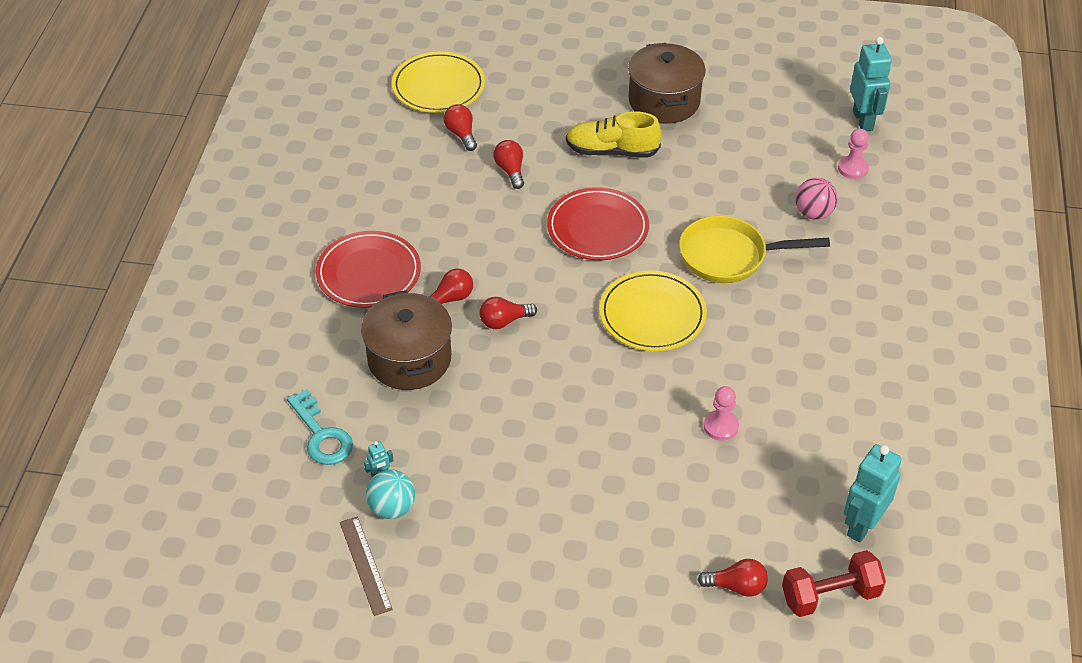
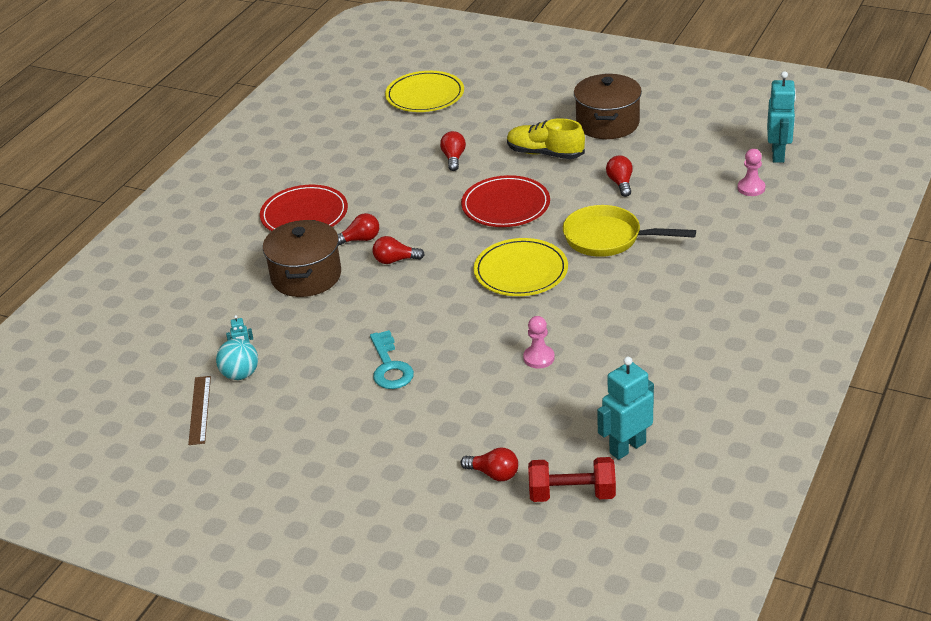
camera: 20 degrees right, 10 degrees down
(321, 435) = (211, 318): turquoise key -> turquoise key (390, 366)
(461, 134) = (426, 129): red light bulb -> red light bulb (620, 183)
(813, 213) = (698, 216): pink ball -> none

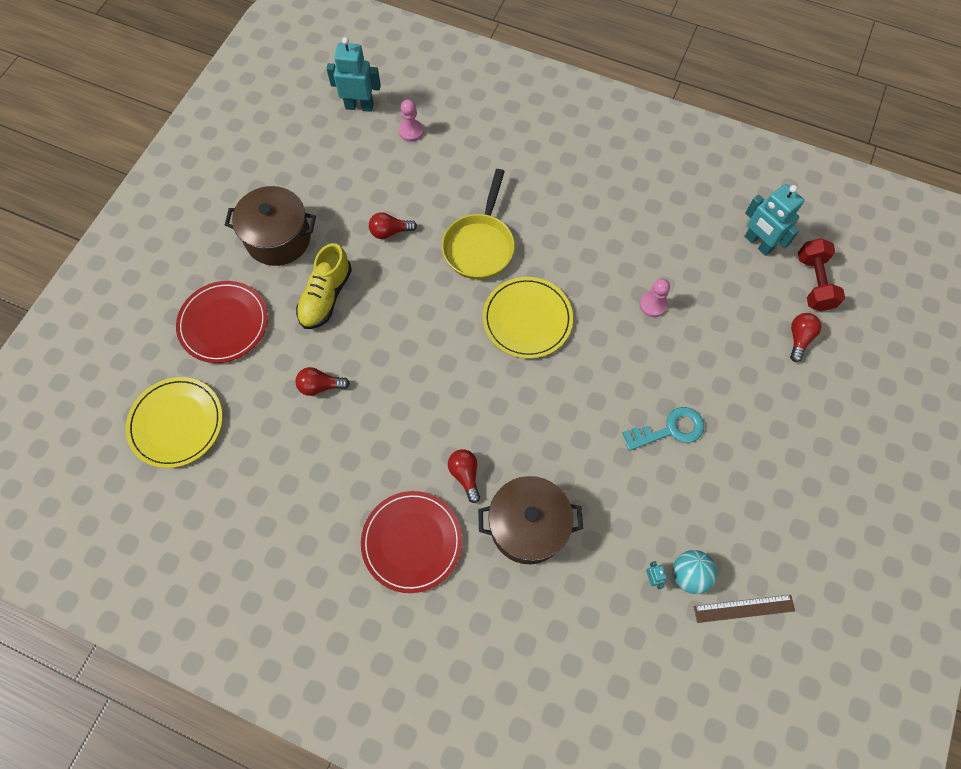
camera: 95 degrees left, 30 degrees up
(395, 260) = (504, 436): red light bulb -> none
(505, 205) = (416, 333): red plate -> red plate (223, 323)

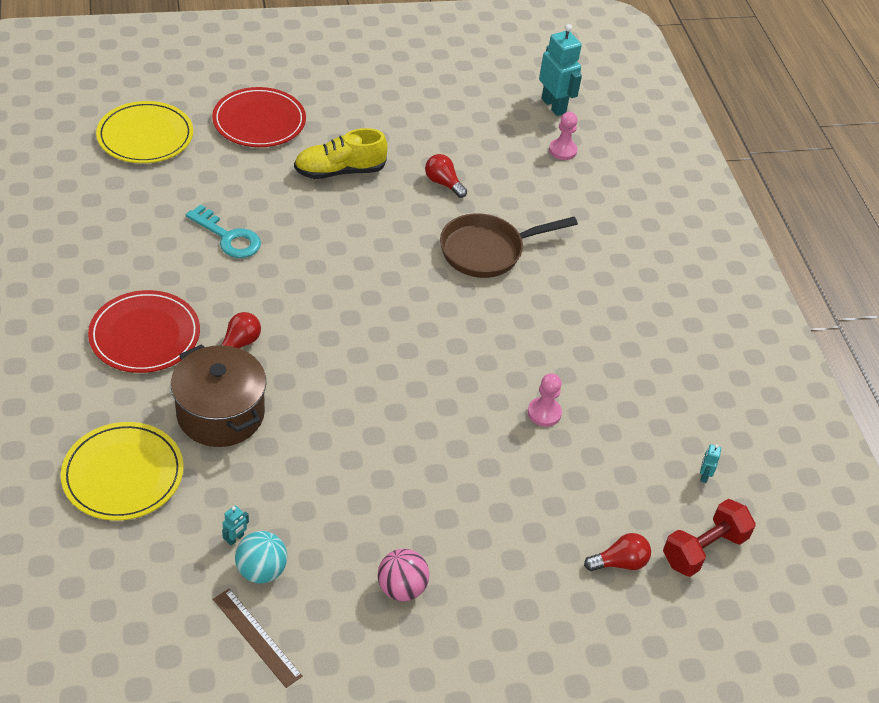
camera: 50 degrees right, 20 degrees down
(278, 238) = (370, 116): brown pot -> none
(320, 386) = (249, 207): red light bulb -> none
(480, 245) = (487, 251): yellow pan -> brown pan
(527, 319) = (439, 320): yellow plate -> yellow plate (123, 474)
(670, 429) = (412, 487): turquoise key -> turquoise key (228, 237)
(751, 487) = (401, 588): none -> pink ball
(758, 243) = (704, 476): turquoise robot -> turquoise robot, size x0.42

